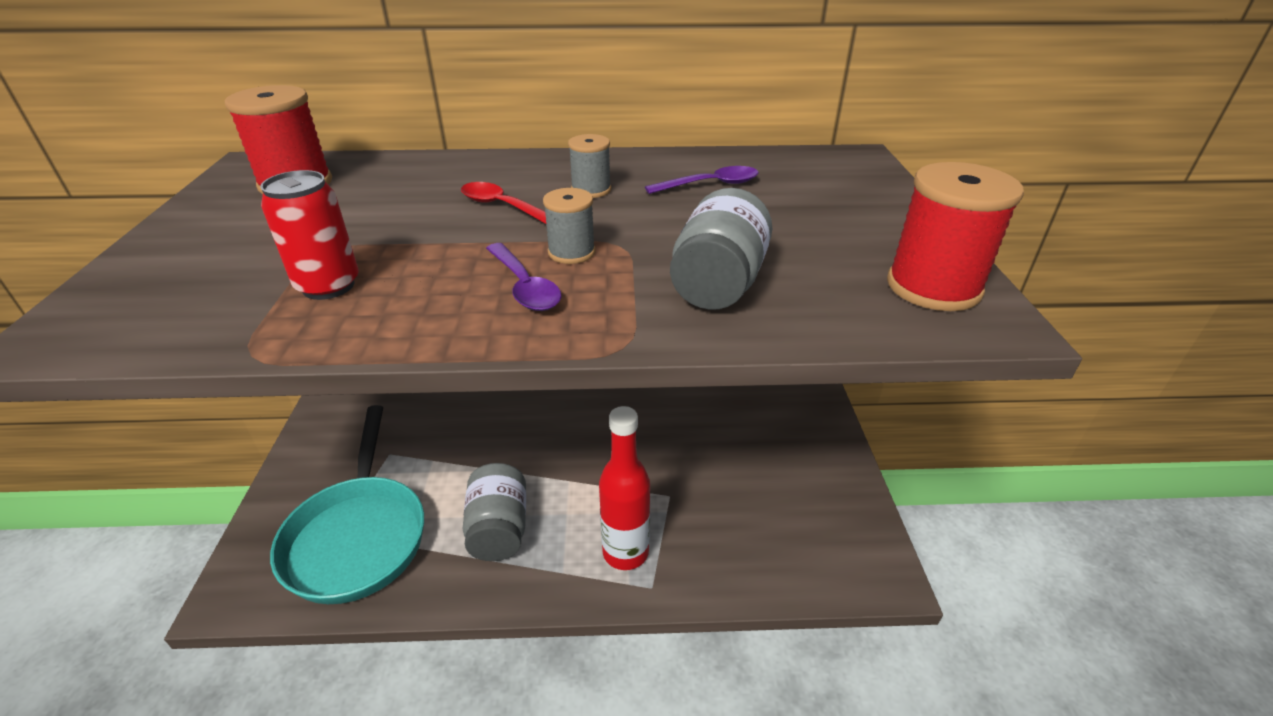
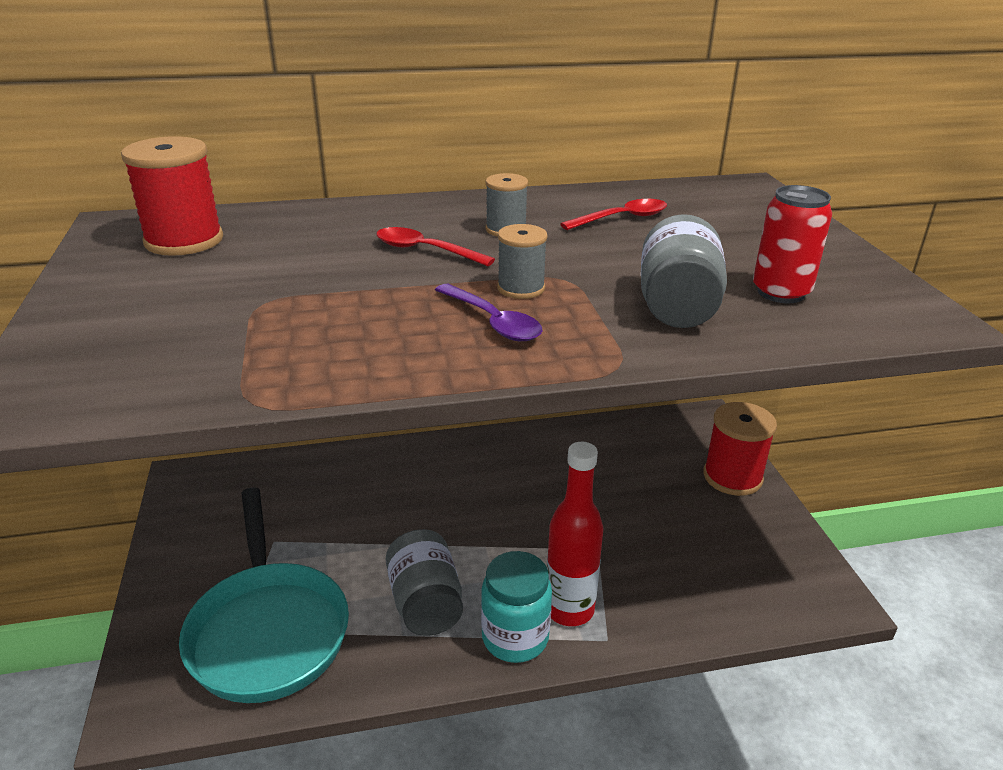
camera: 10 degrees left, 5 degrees down
(328, 286) = (291, 336): red can -> red can (781, 292)
(568, 573) = (515, 638): none -> turquoise jar
(710, 185) = (622, 218): purple spoon -> red spoon
(933, 287) = (870, 295): red spool -> red spool (732, 477)

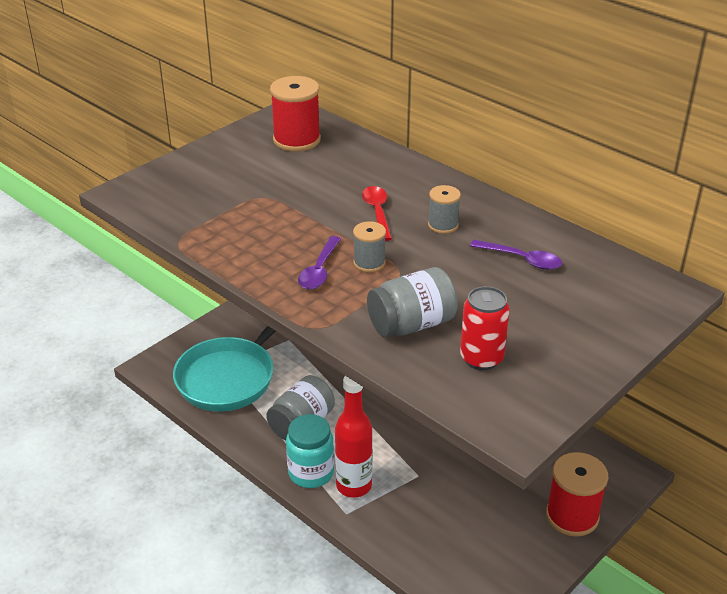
camera: 55 degrees right, 5 degrees up
(622, 218) = (522, 259): red spoon -> purple spoon

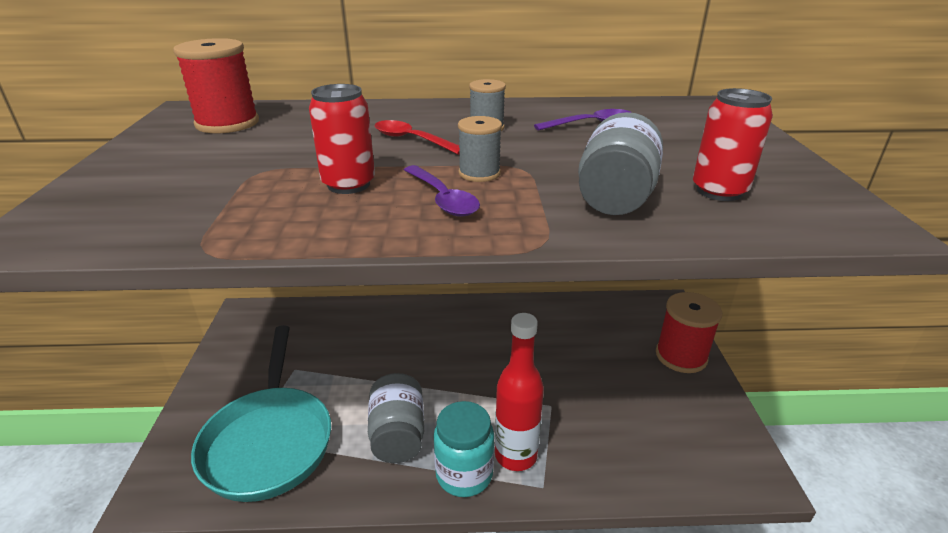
camera: 45 degrees left, 5 degrees down
(290, 232) = (349, 184): none -> red can

